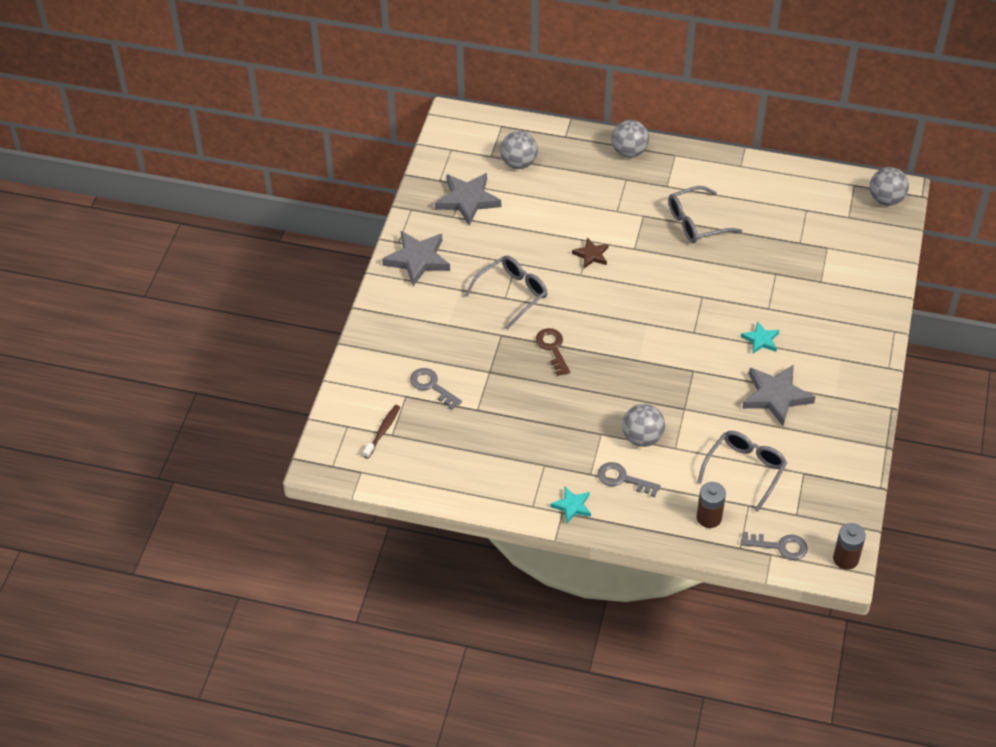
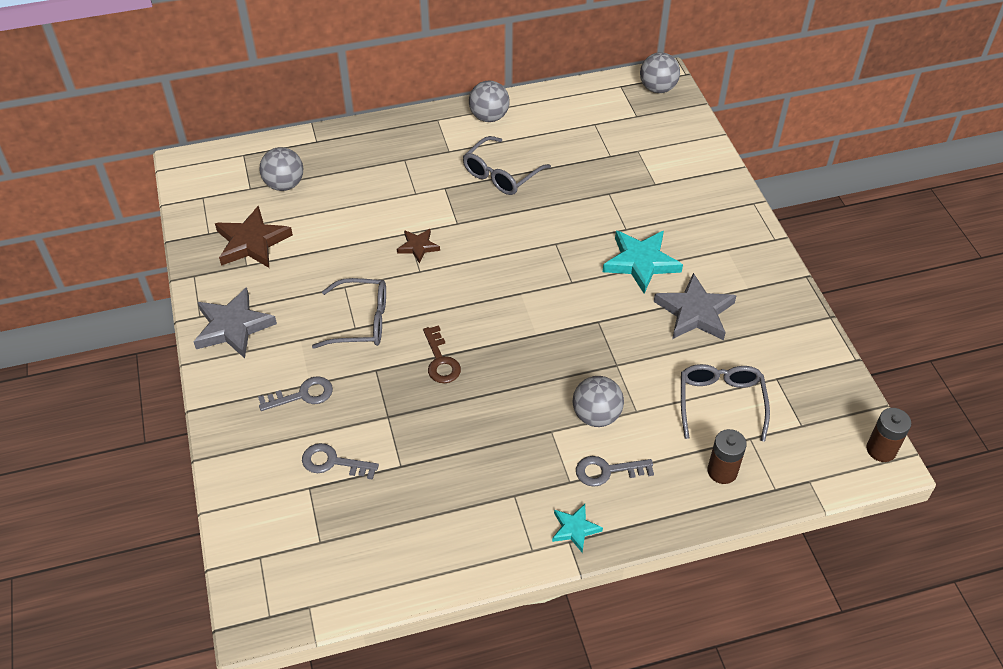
camera: 30 degrees left, 0 degrees up
(383, 431) = (306, 542): brown toothbrush -> none
(467, 200) = (252, 242): grey star -> brown star
(511, 294) = (360, 321): grey glasses -> grey glasses turned 75 degrees clockwise
(553, 348) = (440, 360): brown key -> brown key turned 150 degrees counterclockwise
(629, 152) = (390, 133): grey ball -> grey ball (489, 117)
(760, 340) = (641, 262): turquoise star -> turquoise star, size x1.81
(780, 546) = (811, 468): grey key -> grey key (302, 395)

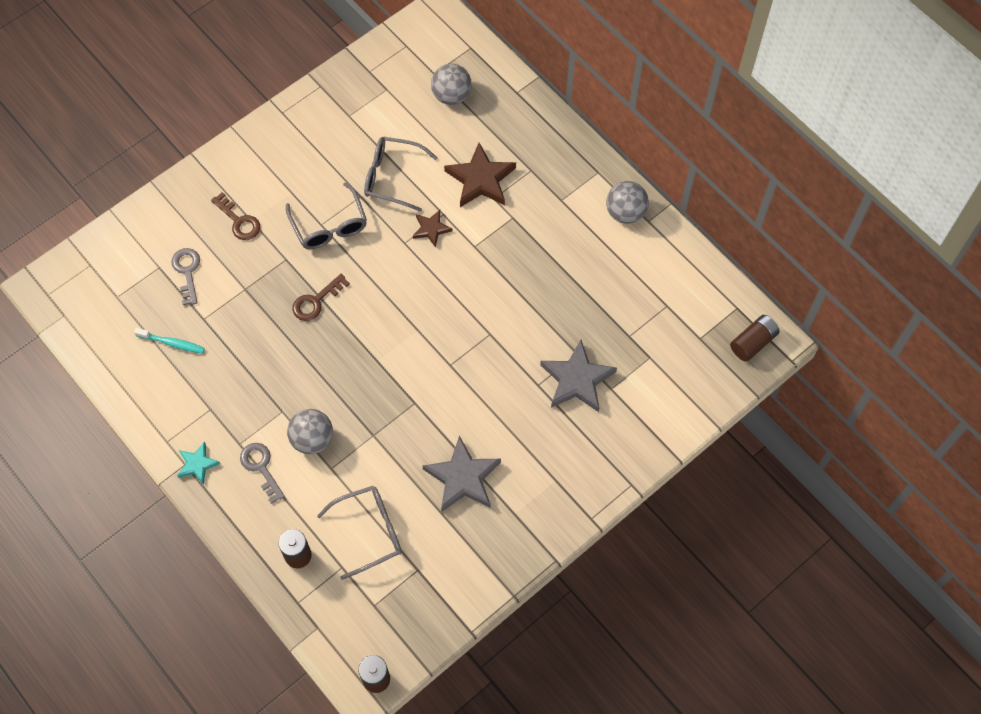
camera: 65 degrees right, 15 degrees up
(233, 327) = (282, 140): grey star -> grey star (577, 380)
(252, 242) = (375, 106): brown star -> brown star (481, 179)
(302, 395) = (239, 221): grey key -> brown key
(413, 505) = (172, 343): none -> turquoise toothbrush
(501, 174) = (554, 255): grey glasses -> grey glasses (393, 177)
(641, 262) = (501, 412): turquoise star -> none
(657, 88) = (753, 342): grey ball -> brown battery

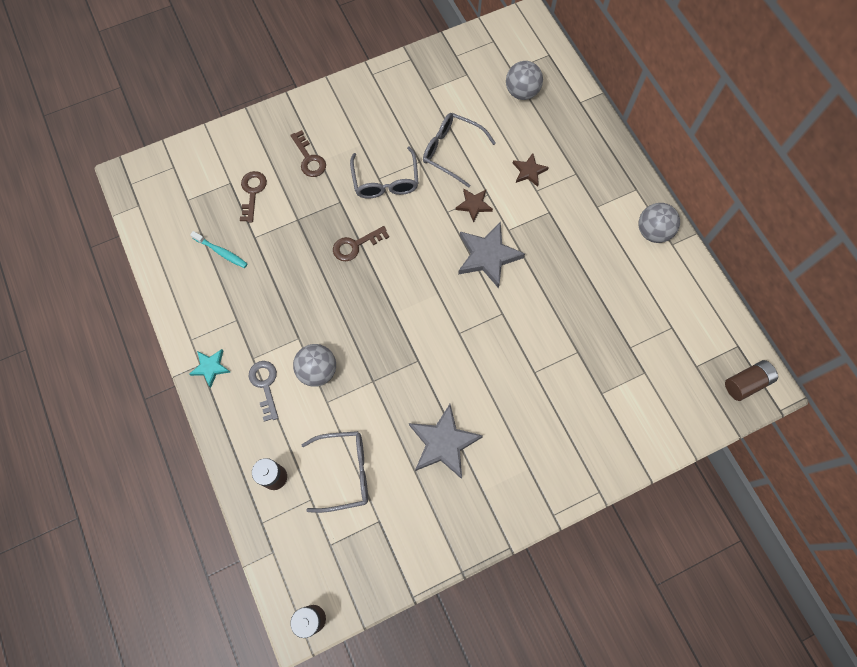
camera: 15 degrees right, 5 degrees up
(187, 272) = (252, 192): grey key -> brown key
(481, 179) = (529, 171): brown star -> brown star, size x0.55
(577, 380) = (571, 377): grey star -> grey star (487, 256)

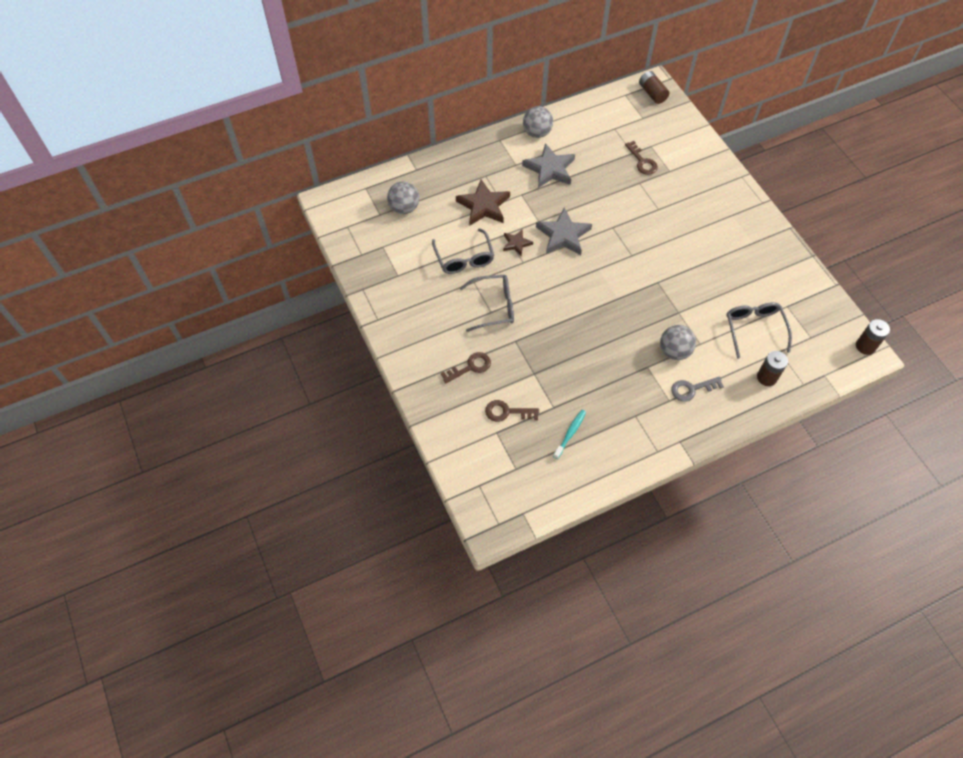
camera: 90 degrees left, 10 degrees down
(211, 367) = (681, 432): turquoise star -> none
(356, 245) = (558, 327): brown key -> brown key (642, 161)
(443, 443) = (721, 266): grey star -> grey star (549, 169)
(452, 152) = (464, 258): grey glasses -> grey glasses turned 45 degrees counterclockwise
(529, 171) = (483, 206): brown star -> brown star, size x1.81

